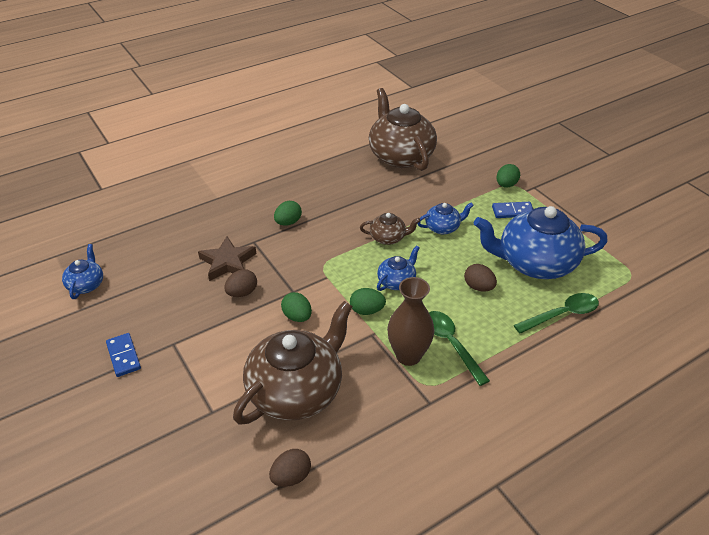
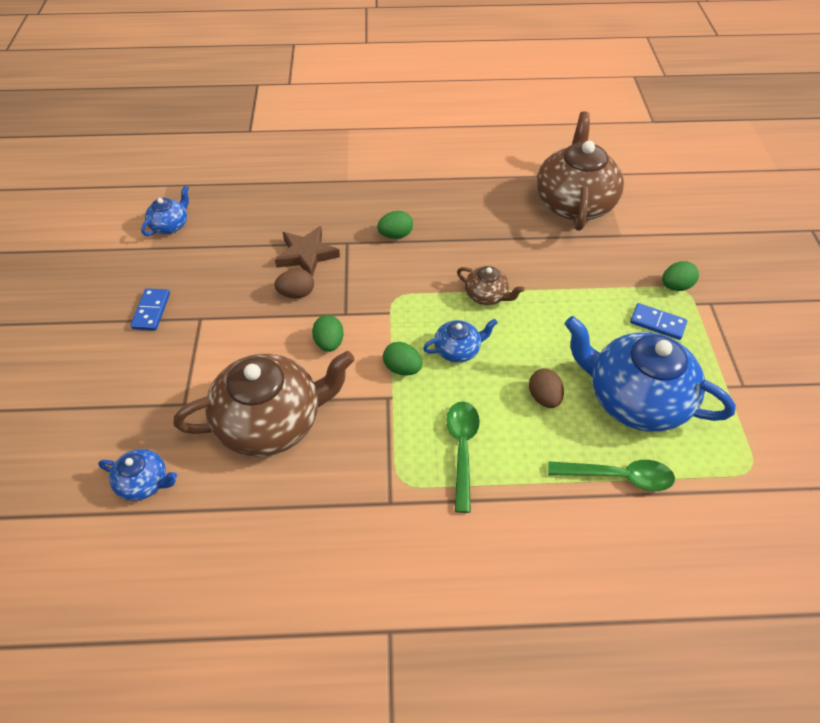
camera: 30 degrees right, 10 degrees up
(291, 476) = (203, 507): brown egg -> none
(408, 355) = (407, 439): brown vase -> none
(443, 227) = (557, 308): blue teapot -> blue teapot (144, 482)

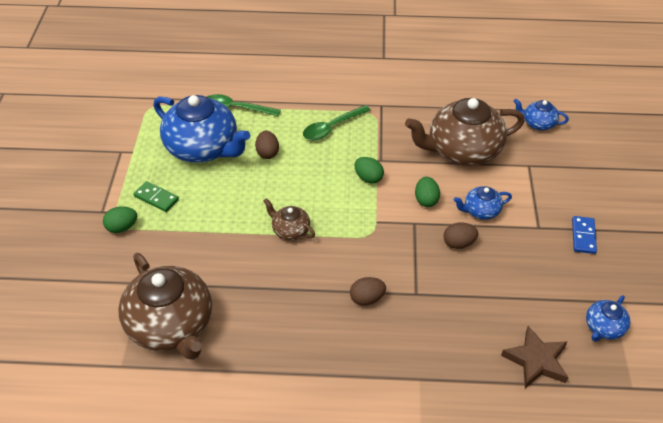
camera: 175 degrees left, 5 degrees down
(306, 255) = (454, 282): brown star -> brown star (536, 360)
(395, 235) = (367, 299): green egg -> brown egg
(458, 350) = (323, 188): blue teapot -> blue teapot (481, 211)
(462, 449) = (332, 127): green spoon -> green spoon turned 45 degrees clockwise
(573, 203) = (171, 326): brown teapot -> brown teapot turned 45 degrees counterclockwise
(657, 323) = (156, 198): blue domino -> green domino

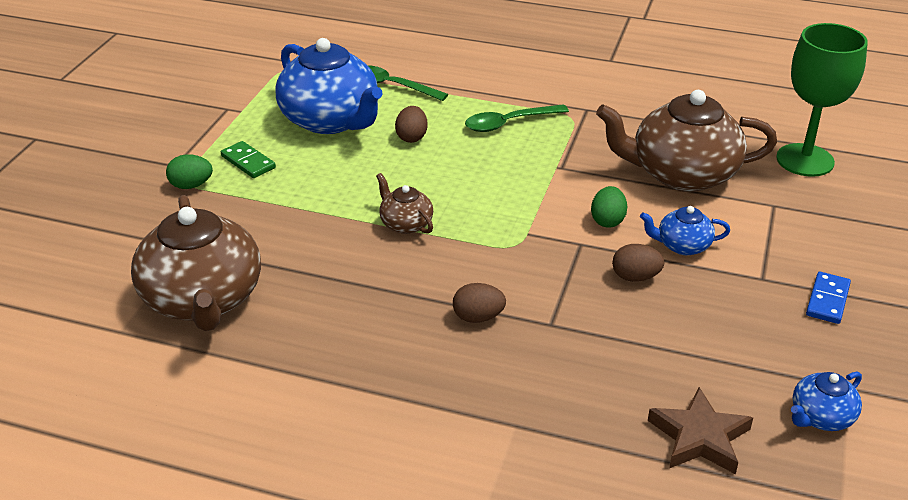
camera: 15 degrees right, 10 degrees down
(368, 178) = (536, 184): green egg -> none
(538, 123) = (805, 160): blue teapot -> green goblet

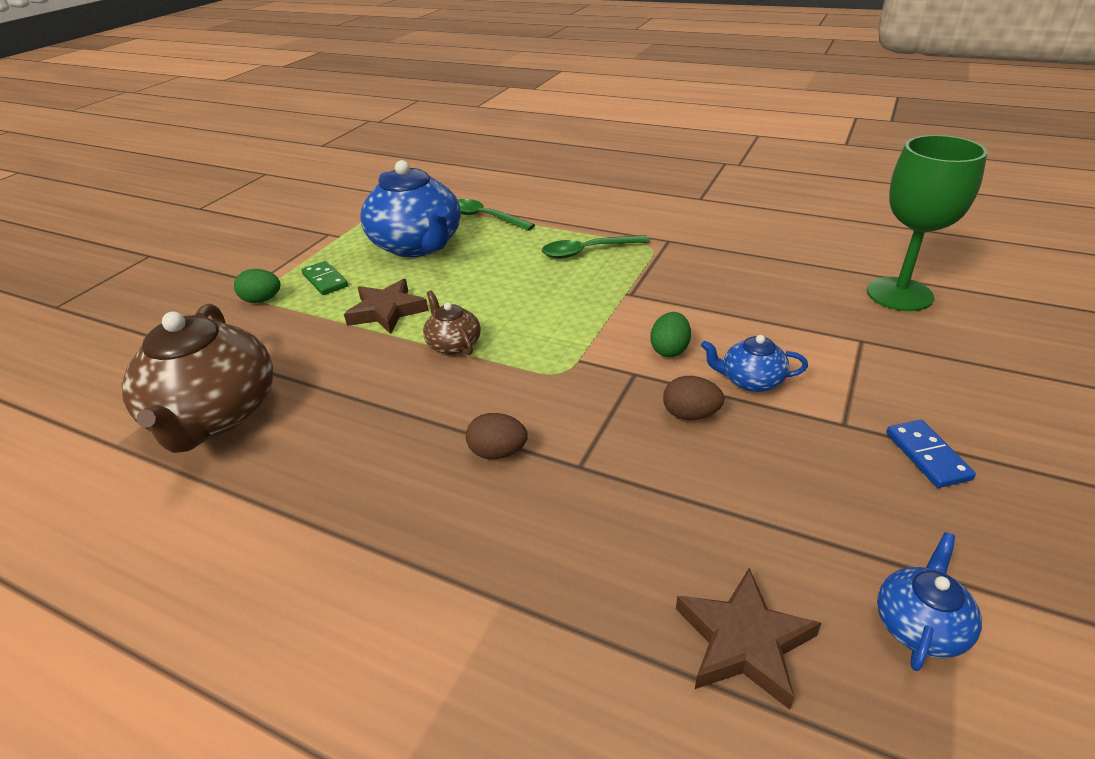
camera: 10 degrees right, 0 degrees up
(327, 193) = (387, 311): none -> brown star
(412, 137) = (488, 262): brown egg -> none
(682, 174) = (759, 304): brown teapot -> none
(821, 417) = (919, 625): blue teapot -> blue teapot turned 150 degrees clockwise
(827, 300) = (927, 456): blue domino -> blue domino turned 45 degrees counterclockwise

